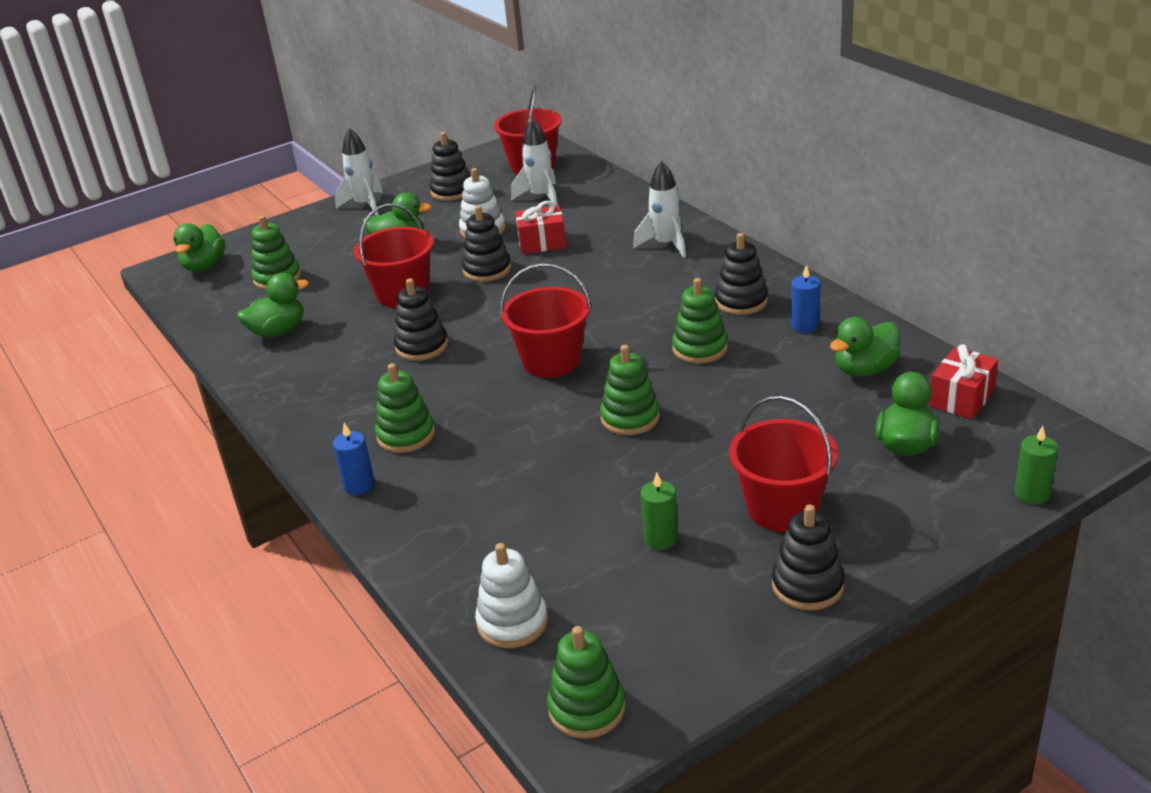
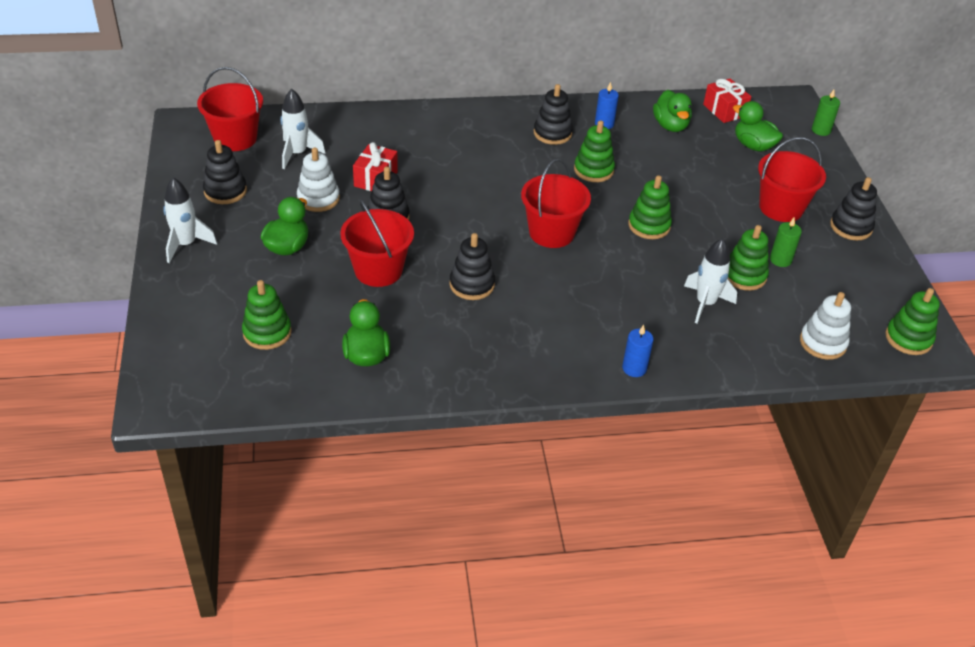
camera: 70 degrees left, 10 degrees up
(204, 266) = (183, 374): green duck -> none
(406, 435) = (588, 328): green stacking toy -> green stacking toy (744, 275)
(665, 244) = (444, 131): white rocket -> white rocket (705, 304)

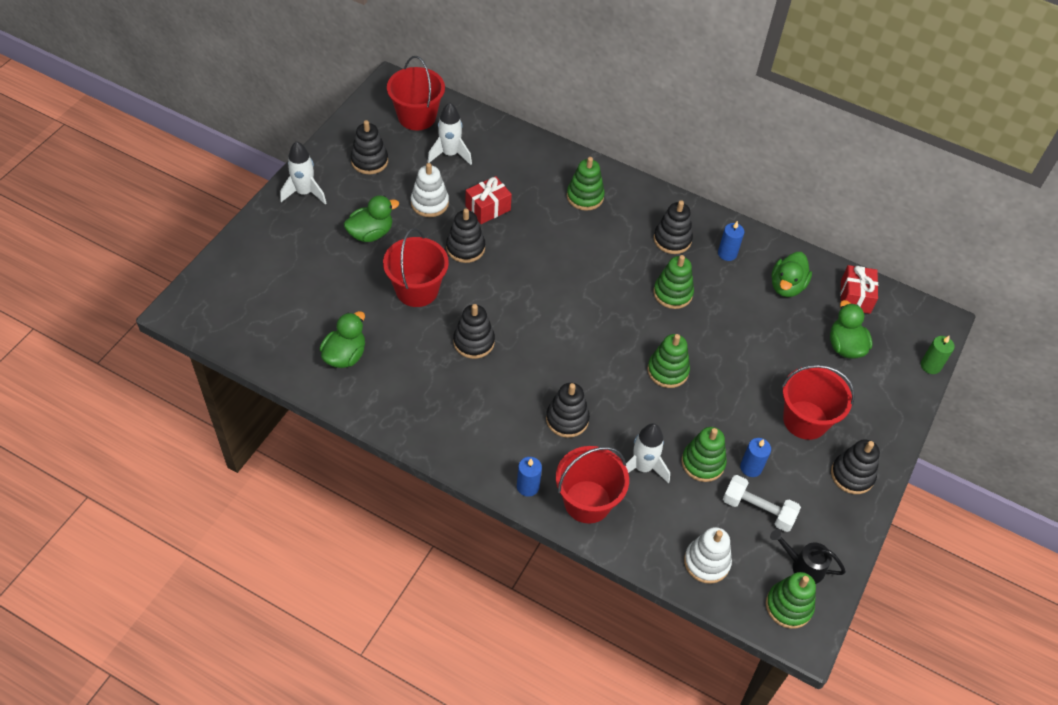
camera: 35 degrees right, 10 degrees up
(267, 332) = (296, 297): green stacking toy -> green stacking toy (585, 196)
(551, 233) = (580, 332): red bucket -> red bucket (587, 502)
(611, 301) = (567, 419): none -> black stacking toy
(780, 260) = (751, 467): green candle -> blue candle
(817, 286) = (758, 510): none -> white dumbbell
(887, 306) = (803, 566): none -> black watering can

